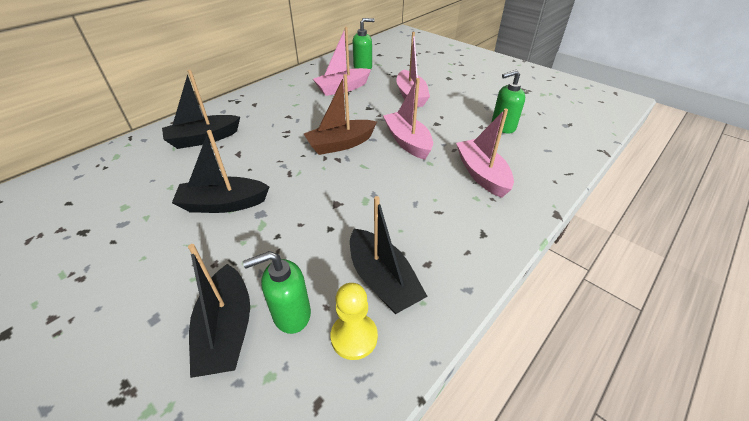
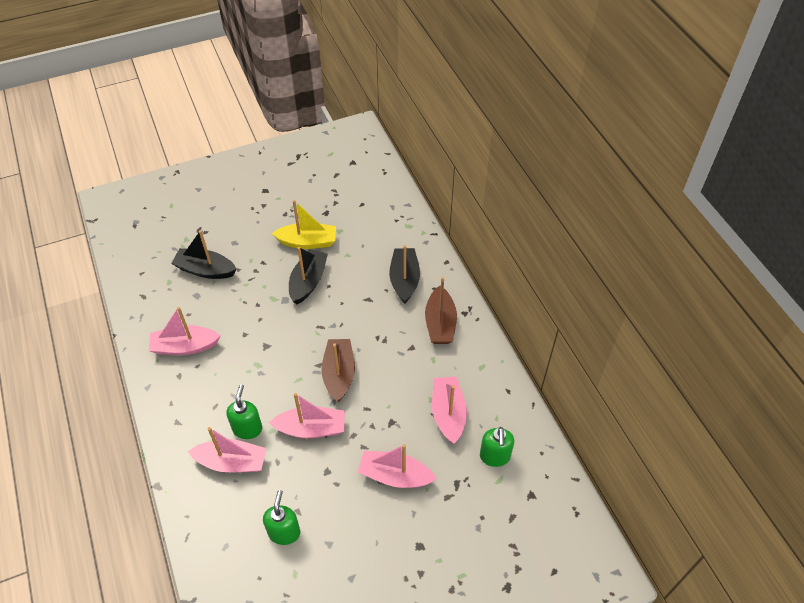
camera: 115 degrees right, 10 degrees up
(148, 229) = (307, 242): none -> yellow boat
(254, 109) = (440, 323): none -> brown boat
(291, 314) = (195, 298): green soap dispenser -> green soap dispenser (247, 428)
(354, 337) = (162, 320): yellow pawn -> none
(382, 280) = (185, 346): black boat -> pink boat

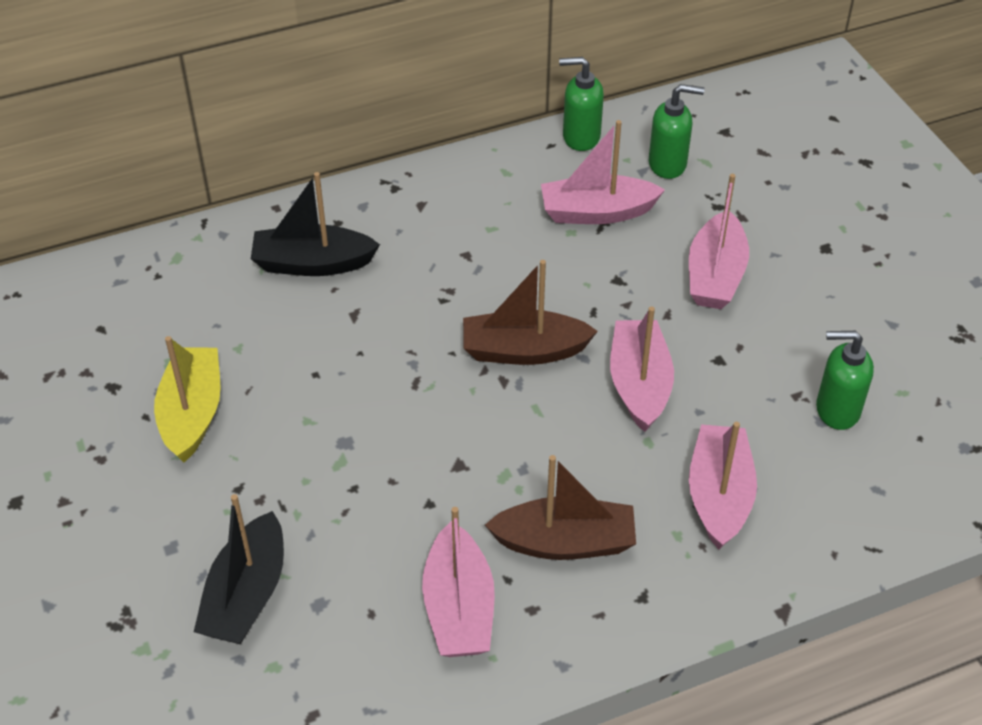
camera: 90 degrees left, 5 degrees down
(247, 428) = (647, 478): green soap dispenser -> green soap dispenser (580, 137)
(308, 282) = (301, 407): black boat -> none
(440, 323) = (416, 218): brown boat -> brown boat (565, 542)

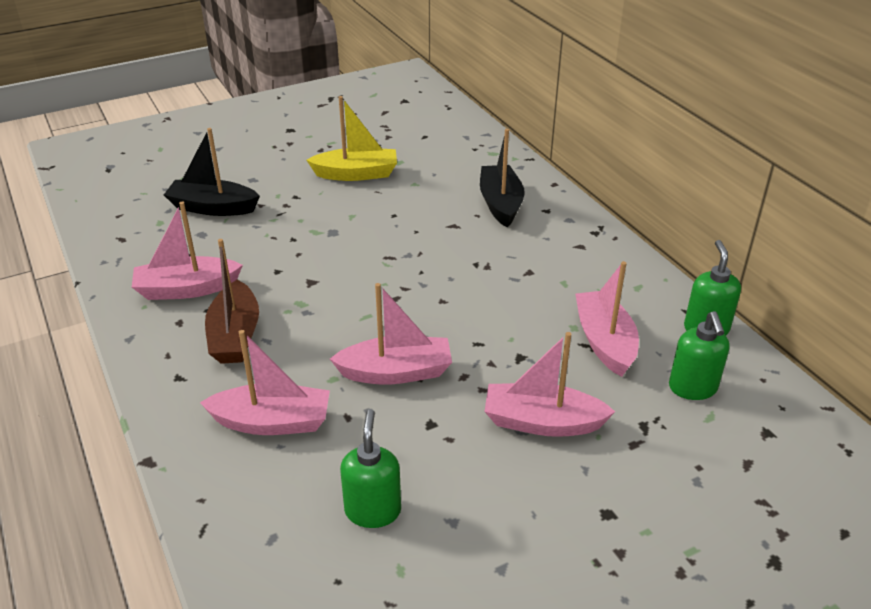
camera: 85 degrees right, 10 degrees down
(523, 350) = (427, 306): brown boat -> none

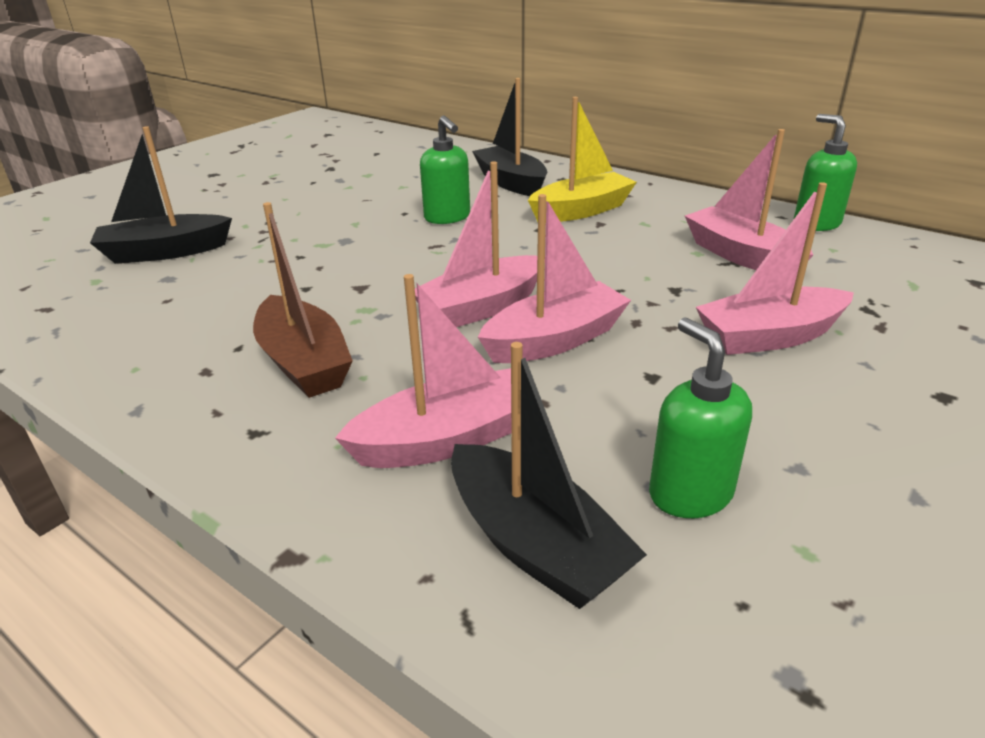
camera: 25 degrees left, 5 degrees down
(187, 289) = (190, 334): pink boat -> pink boat (482, 307)
(266, 505) = (535, 544): none -> black boat
(356, 174) = (327, 191): yellow boat -> yellow boat (581, 211)
(692, 388) = (868, 268): green soap dispenser -> green soap dispenser (447, 217)

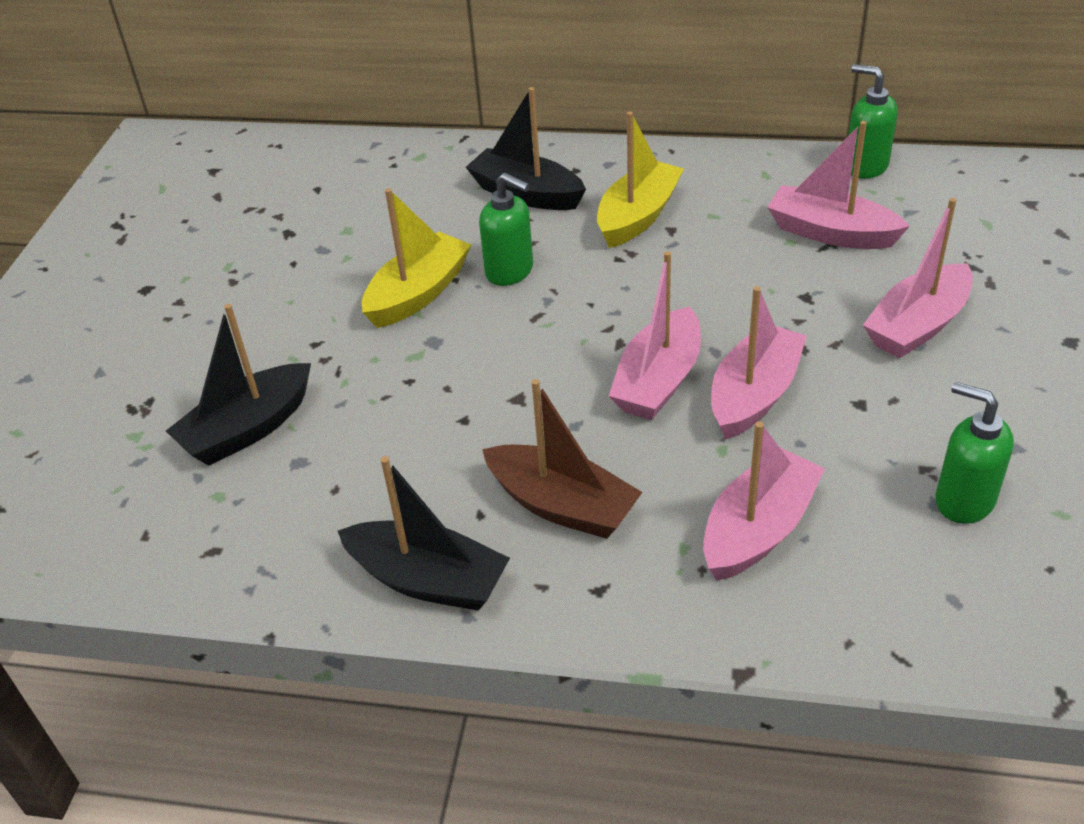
camera: 25 degrees left, 10 degrees up
(369, 214) = (418, 293): none -> yellow boat
(535, 544) = (897, 586): black boat -> black boat (428, 580)

